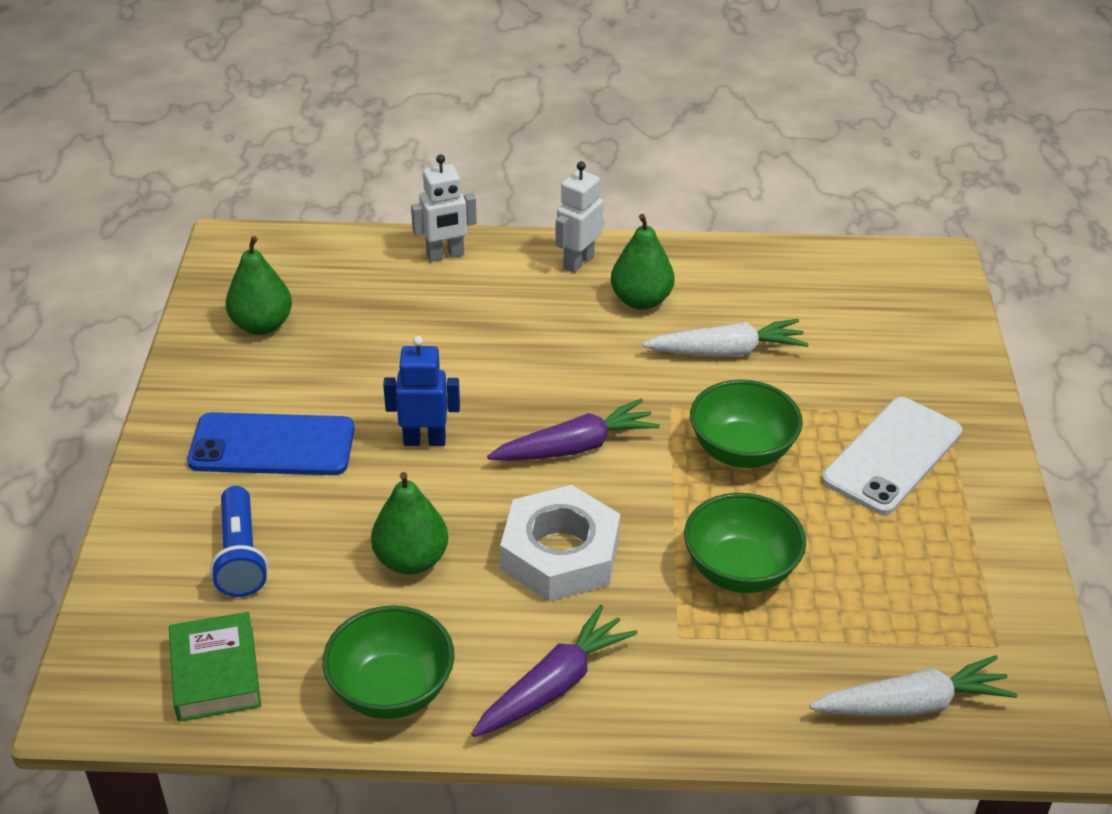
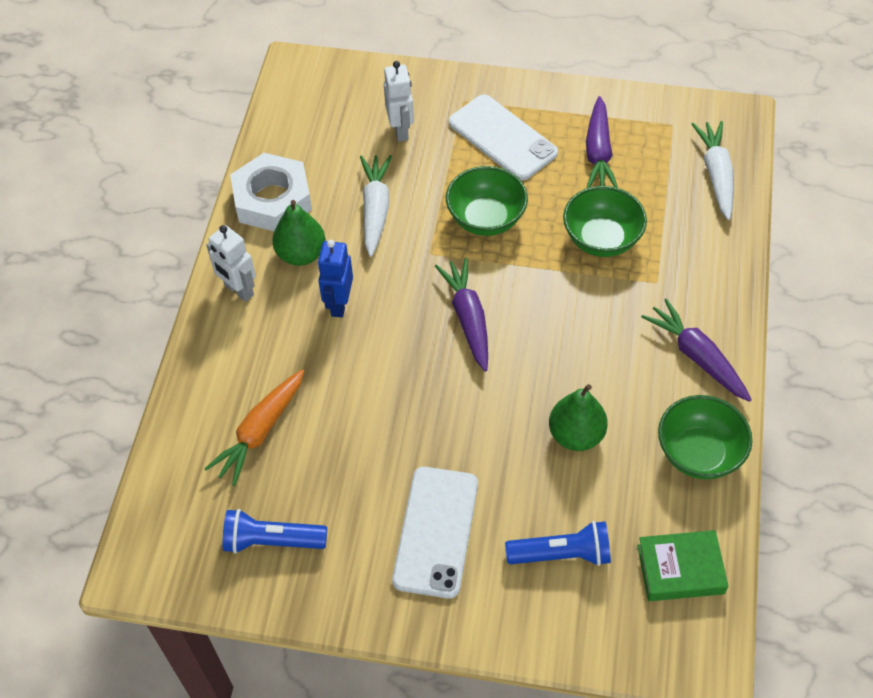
camera: 80 degrees left, 15 degrees up
(262, 325) = (271, 541): green pear -> blue flashlight
(272, 445) = (436, 531): blue phone -> white phone
(395, 301) = (260, 431): none -> orange carrot
(424, 440) = (446, 418): blue robot -> blue robot (339, 304)
(445, 255) = (203, 388): white robot -> white robot (401, 130)
(560, 554) = (577, 340): white nut -> white nut (272, 199)
(903, 559) = (598, 153): none -> purple carrot

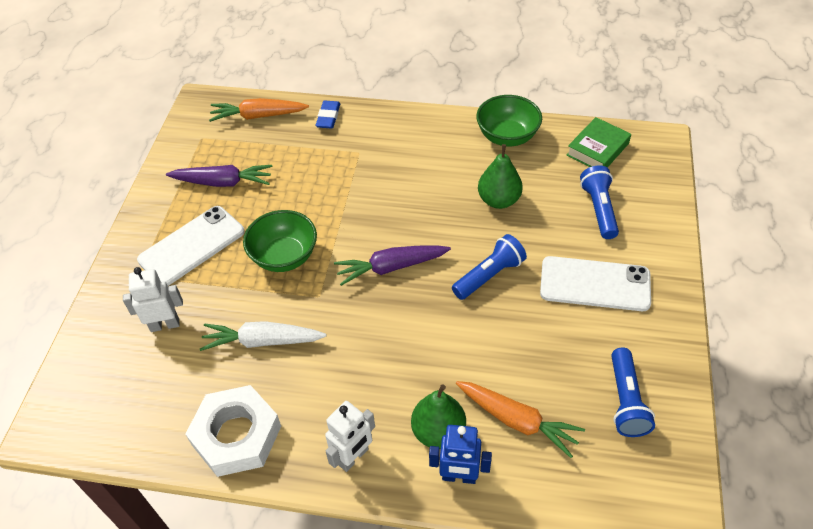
camera: 90 degrees left, 5 degrees down
(301, 254) = (311, 402): green pear -> green pear (438, 432)
(339, 304) = (373, 365): blue robot -> blue robot (459, 477)
(453, 417) = (489, 275): none -> blue flashlight
(601, 239) = (314, 182): green bowl -> none
(680, 569) = (597, 149): green book -> green book turned 45 degrees clockwise
(697, 356) = (426, 134): purple carrot -> none
(716, 175) = (258, 116): white carrot -> orange carrot
(720, 247) = (328, 117): none -> blue eraser

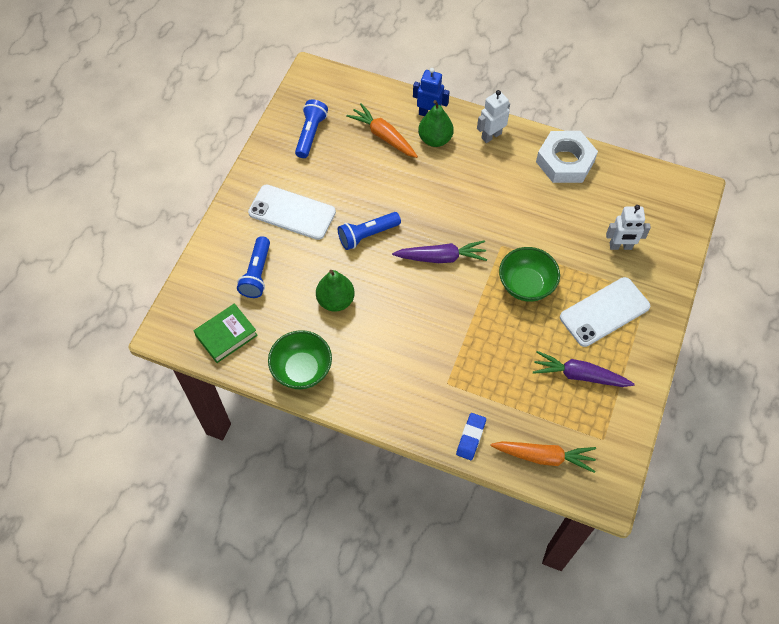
camera: 170 degrees left, 10 degrees up
(262, 341) = (546, 219): white carrot -> none

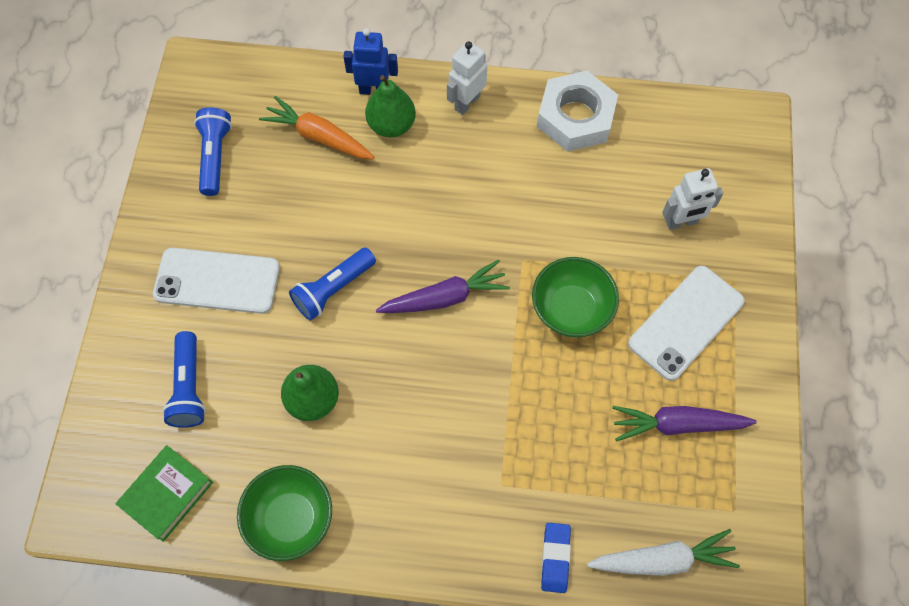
camera: 15 degrees left, 5 degrees up
(544, 457) = (662, 559): orange carrot -> white carrot

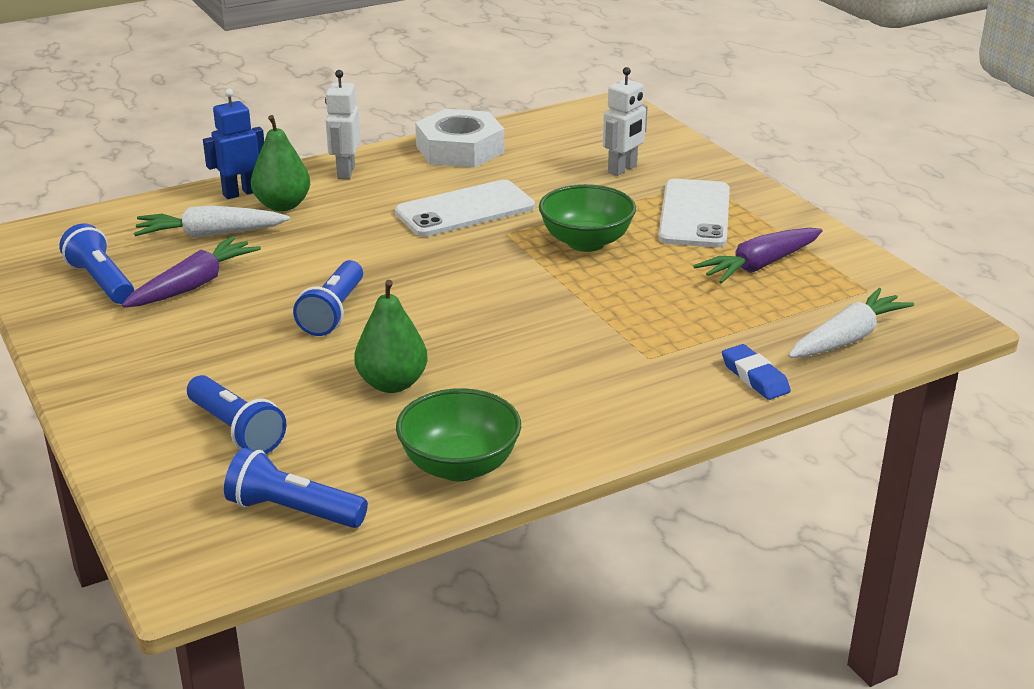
camera: 35 degrees left, 35 degrees down
(167, 494) = (293, 511): green book -> blue flashlight
(217, 281) = (192, 353): white phone -> white phone (465, 210)
(319, 136) = (210, 234): orange carrot -> white carrot
(444, 297) = (457, 277): purple carrot -> purple carrot (194, 285)

